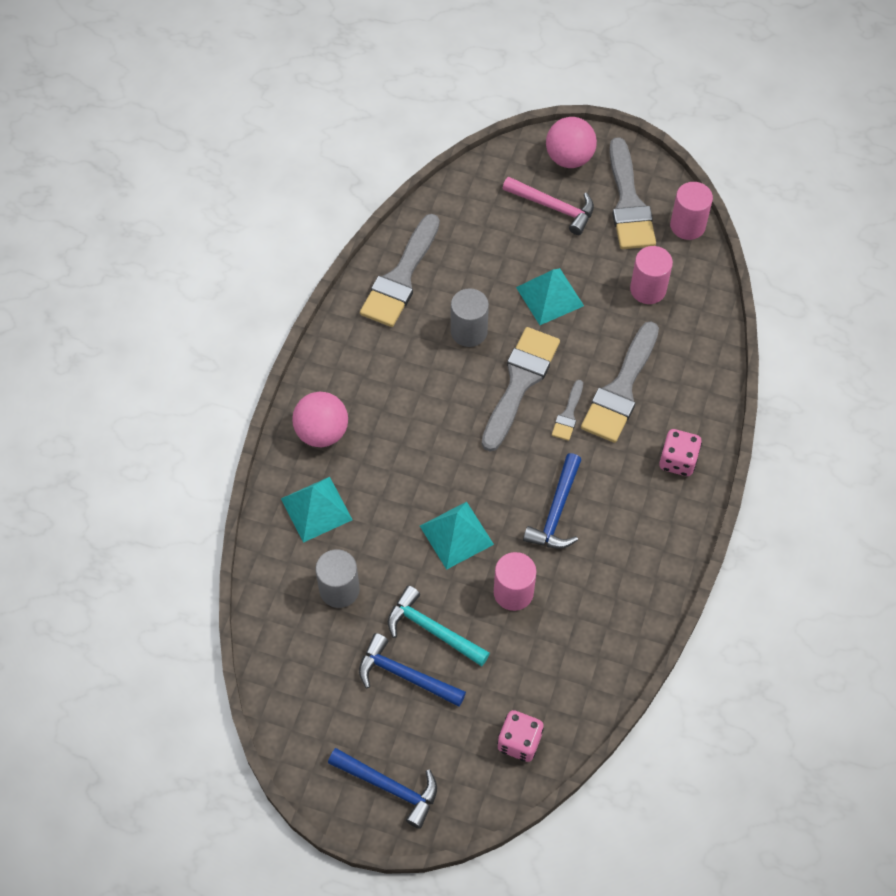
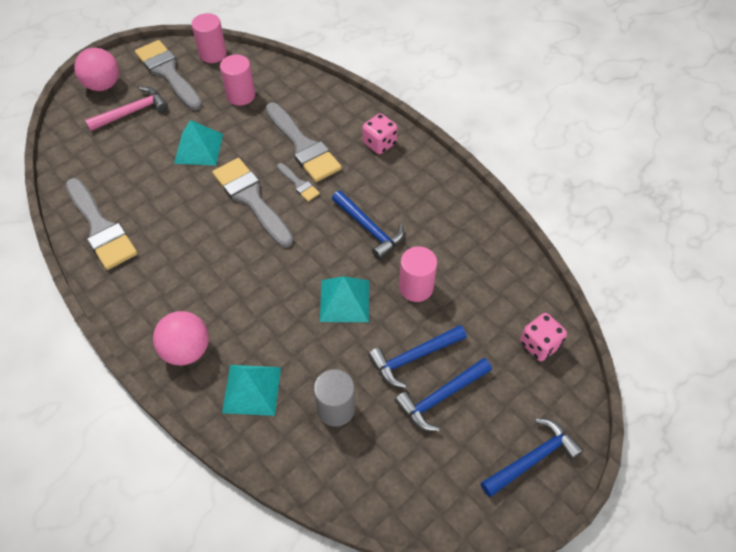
camera: 60 degrees left, 5 degrees down
(432, 630) = (413, 357): turquoise hammer -> blue hammer
(469, 331) = (184, 208): grey cylinder -> none
(629, 203) = (168, 73): grey brush -> grey brush turned 150 degrees counterclockwise

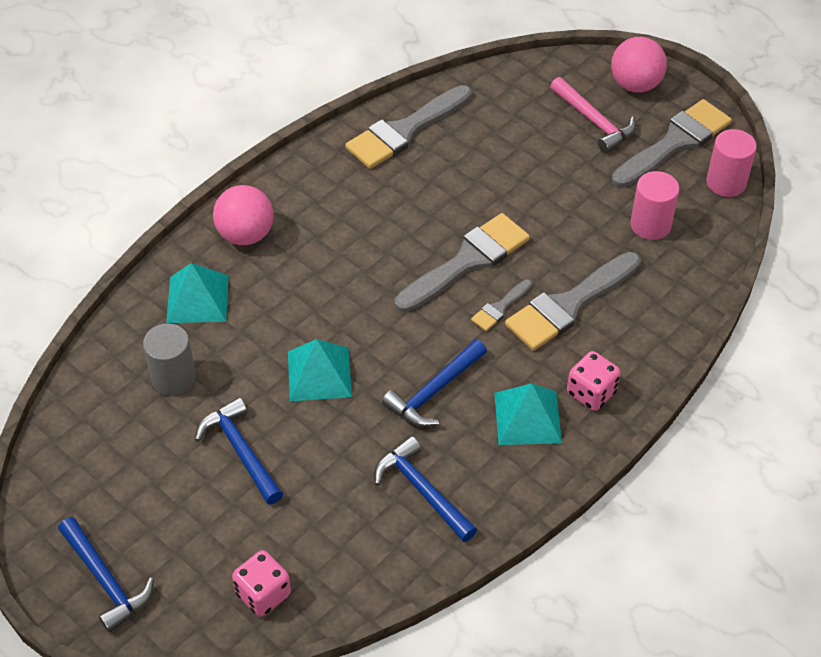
camera: 85 degrees right, 5 degrees down
(198, 148) = (544, 196): turquoise pyramid -> turquoise pyramid (527, 417)
(416, 287) = (344, 449): pink cylinder -> none
(441, 397) = (187, 482): blue hammer -> blue hammer (422, 490)

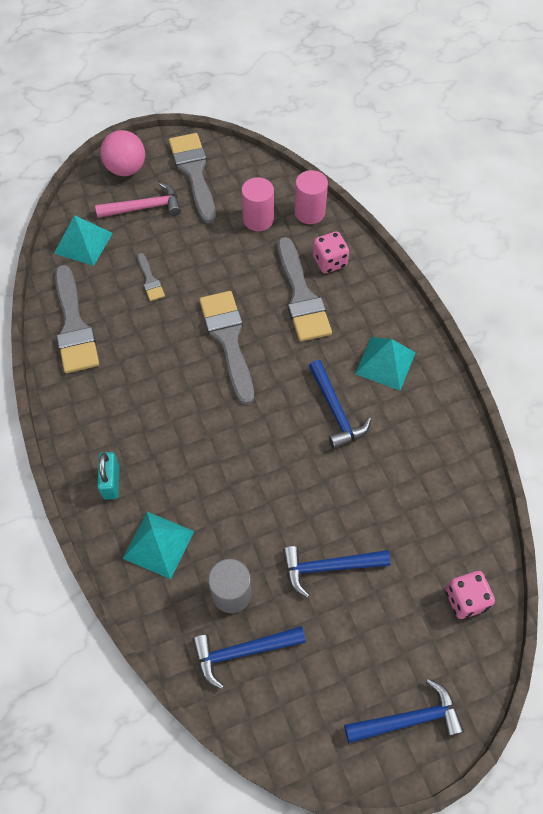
camera: 65 degrees left, 10 degrees up
(245, 235) = (111, 482): pink ball -> turquoise padlock
(319, 374) = (281, 482): turquoise pyramid -> turquoise pyramid (83, 243)
(422, 490) = (418, 454): blue hammer -> blue hammer (242, 651)
(500, 308) = (282, 338): grey brush -> grey brush (150, 280)
(591, 393) = (382, 317): pink dice -> pink dice (329, 262)
(726, 182) = (246, 163): pink cylinder -> pink cylinder (309, 212)

